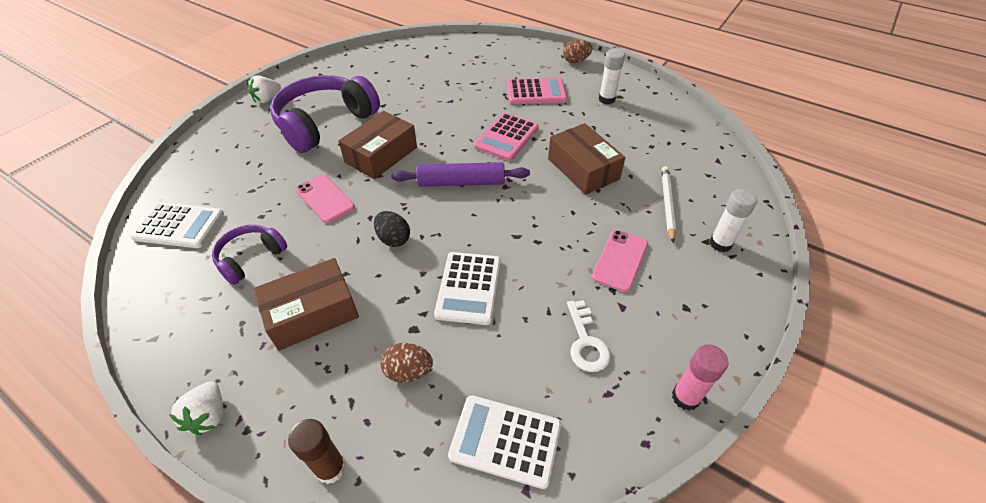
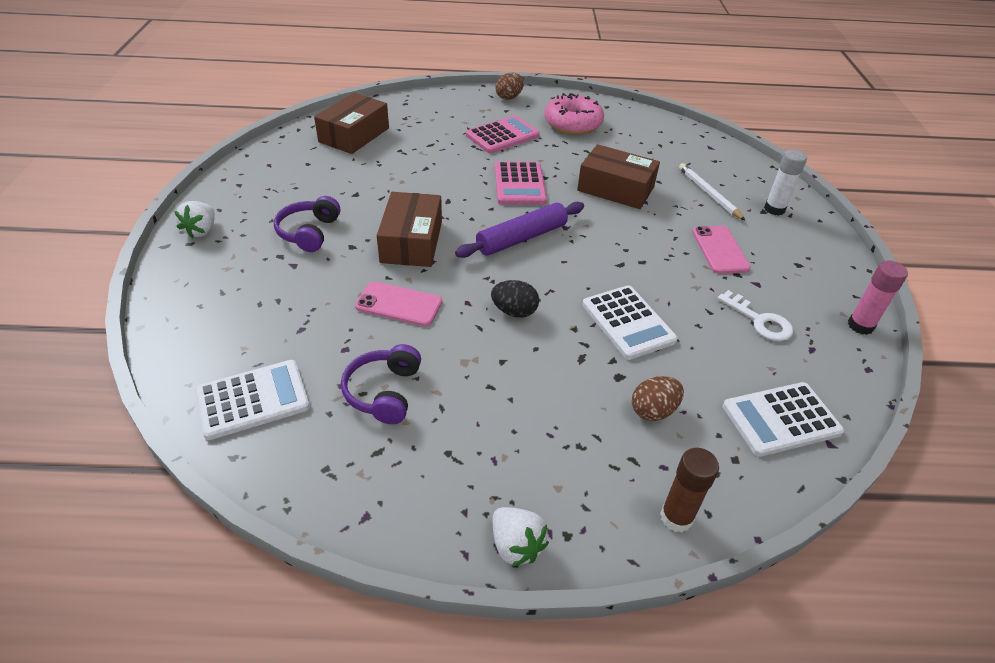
camera: 35 degrees left, 5 degrees down
(312, 313) = (511, 409): brown box -> brown box (354, 135)
(325, 123) = (309, 232): purple headphones -> purple headphones, size x0.52
(606, 99) = (573, 124): white glue stick -> pink donut

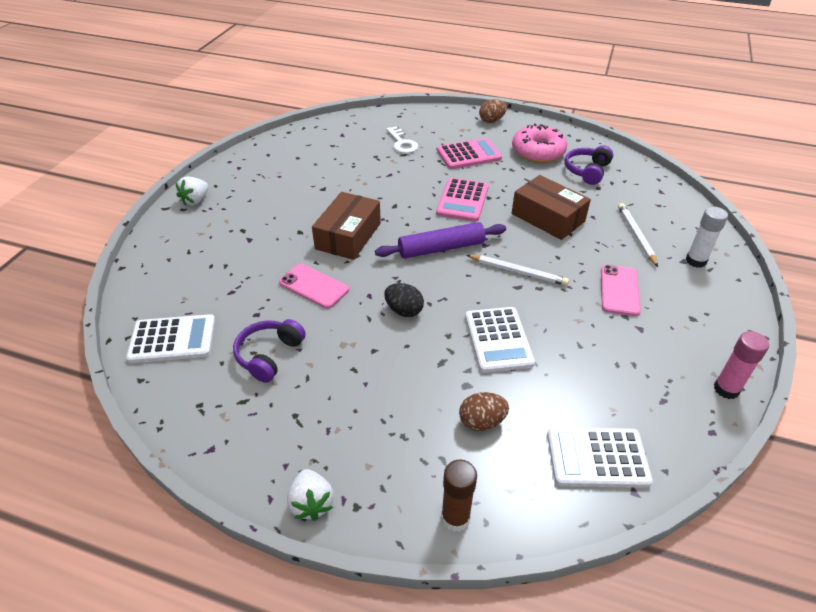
camera: 20 degrees right, 0 degrees up
(309, 232) = (272, 215): purple headphones -> purple headphones (587, 171)
(354, 135) = (345, 138): brown box -> none
(613, 249) = (518, 272): none -> white pencil
(759, 320) = (624, 363): white key -> white key (402, 143)

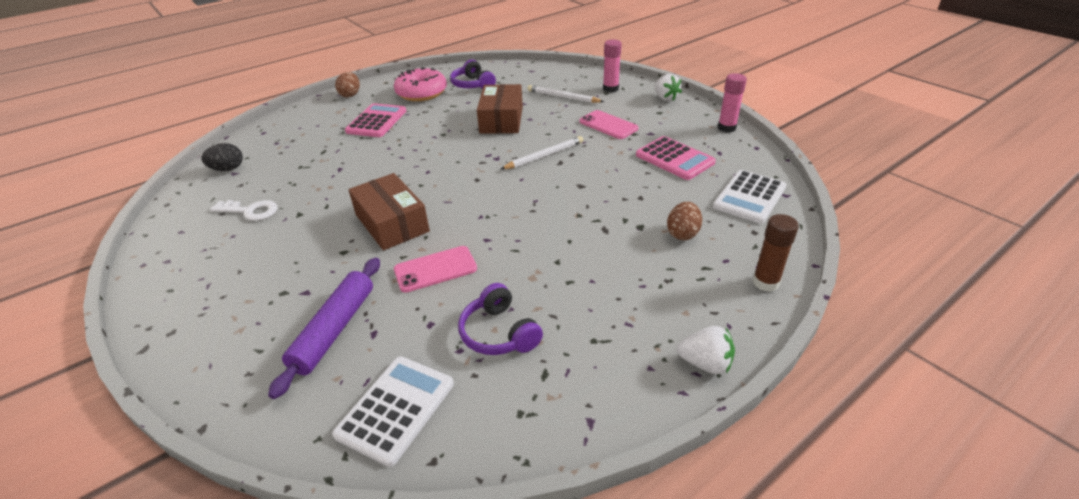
camera: 55 degrees left, 5 degrees down
(195, 200) = (172, 316): white strawberry -> white strawberry (665, 98)
(402, 143) = (306, 146): white key -> white key (250, 211)
(404, 311) = (527, 227): black egg -> black egg (228, 169)
(441, 248) = (474, 179): purple rolling pin -> purple rolling pin (334, 330)
(462, 200) = (429, 146): pink calculator -> pink calculator (674, 159)
(498, 340) = (606, 193): white calculator -> none
(548, 217) = (501, 120): brown box -> brown box turned 75 degrees counterclockwise
(696, 261) = (610, 89): white glue stick -> pink glue stick

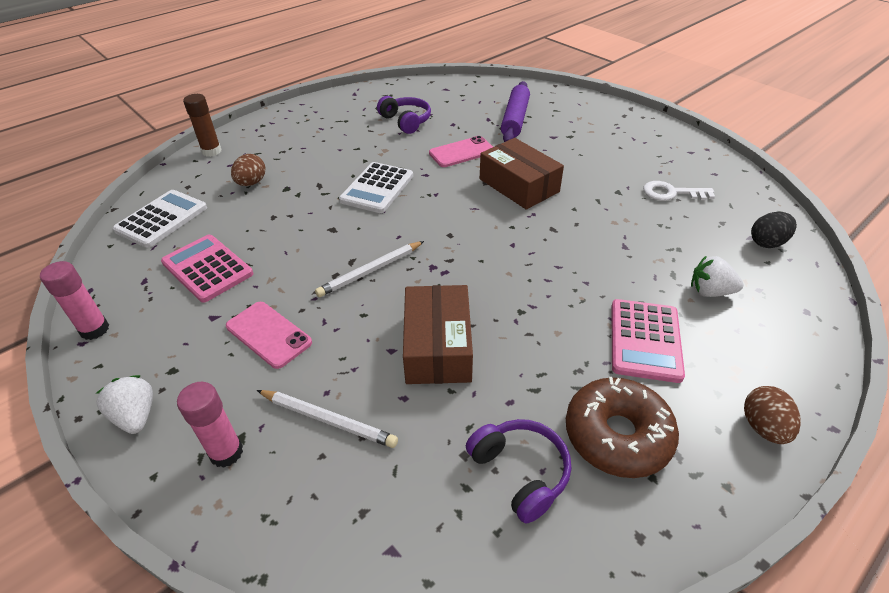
camera: 175 degrees right, 5 degrees up
(396, 409) = (457, 93): white calculator -> white calculator (377, 188)
(421, 93) = (617, 435): pink donut -> brown donut
(705, 363) = (282, 113): white strawberry -> white strawberry (710, 292)

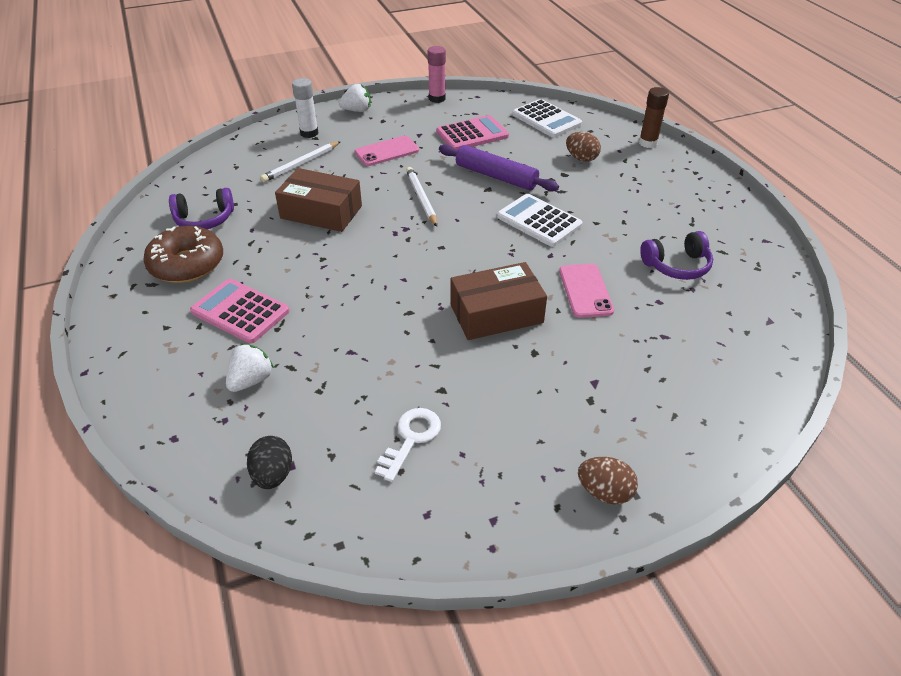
camera: 110 degrees right, 0 degrees up
(226, 452) = (309, 133): pink glue stick -> white glue stick
(515, 119) = (656, 361): purple rolling pin -> purple rolling pin (496, 176)
(763, 427) = (123, 334): brown egg -> brown egg (604, 492)

